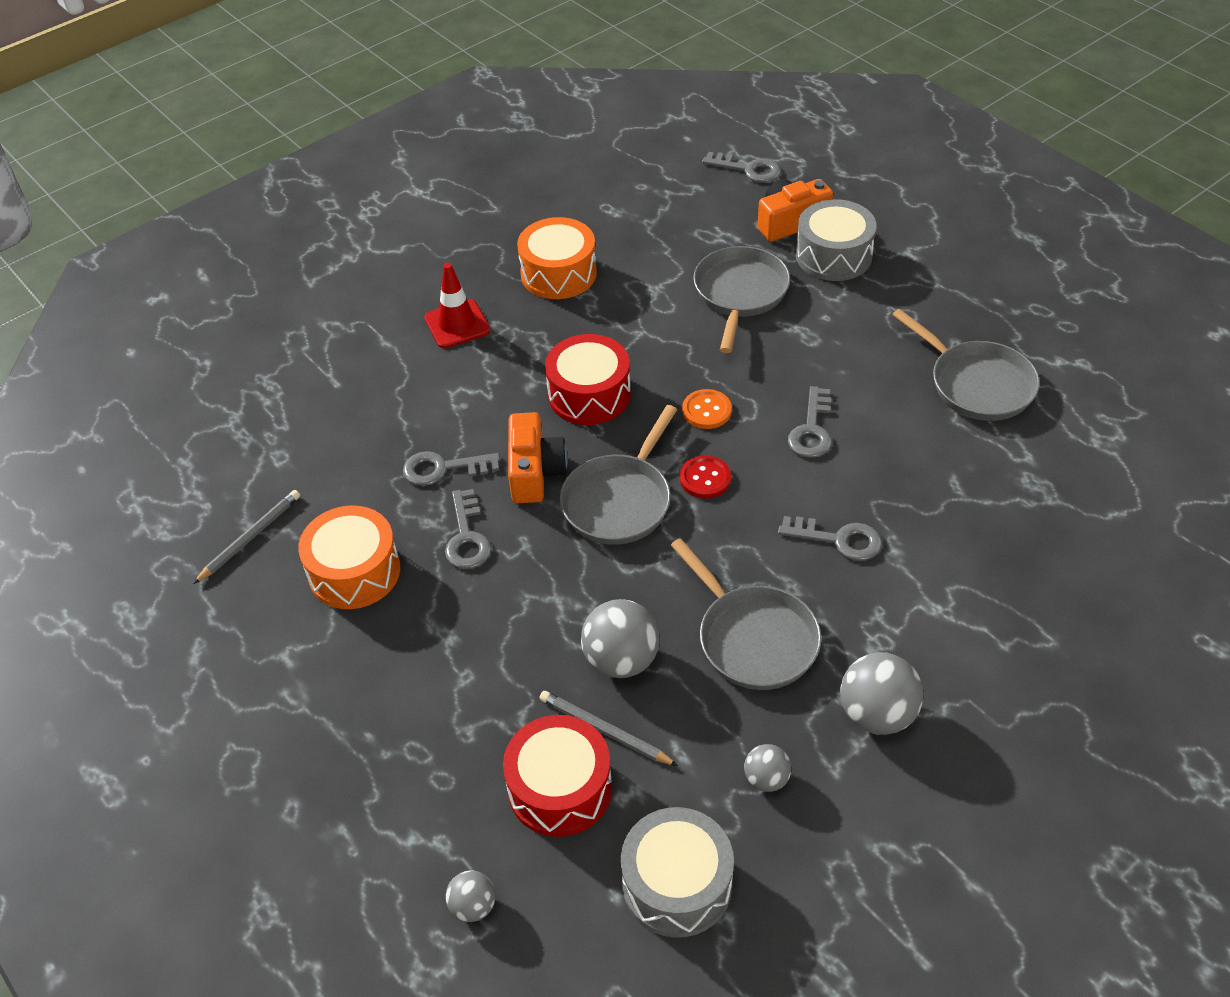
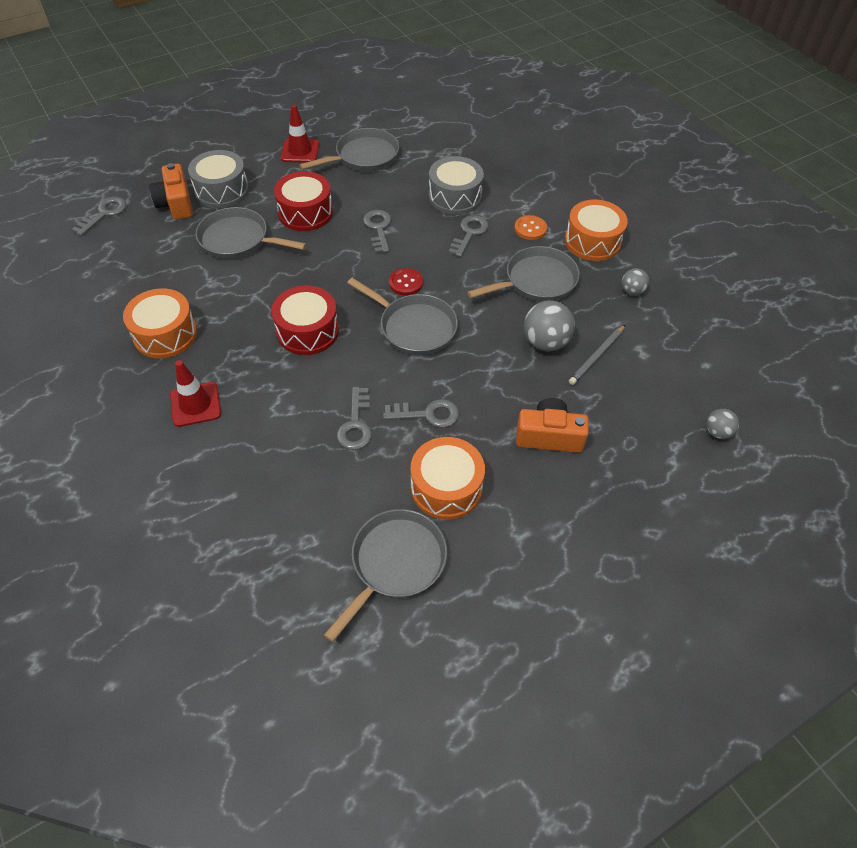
camera: 85 degrees left, 5 degrees up
(250, 537) = (395, 563): grey pencil -> grey pan
(535, 472) = (375, 369): orange camera -> orange camera (549, 436)
(560, 788) = (637, 382): red drum -> red drum (305, 213)
(677, 884) = (697, 337): grey drum -> grey drum (455, 197)
(706, 410) = (345, 273): orange button -> orange button (530, 229)
(812, 430) = (378, 228): grey key -> grey key turned 120 degrees counterclockwise
(877, 714) = (592, 241): grey ball -> orange drum
(956, 312) = (300, 151): none -> red traffic cone

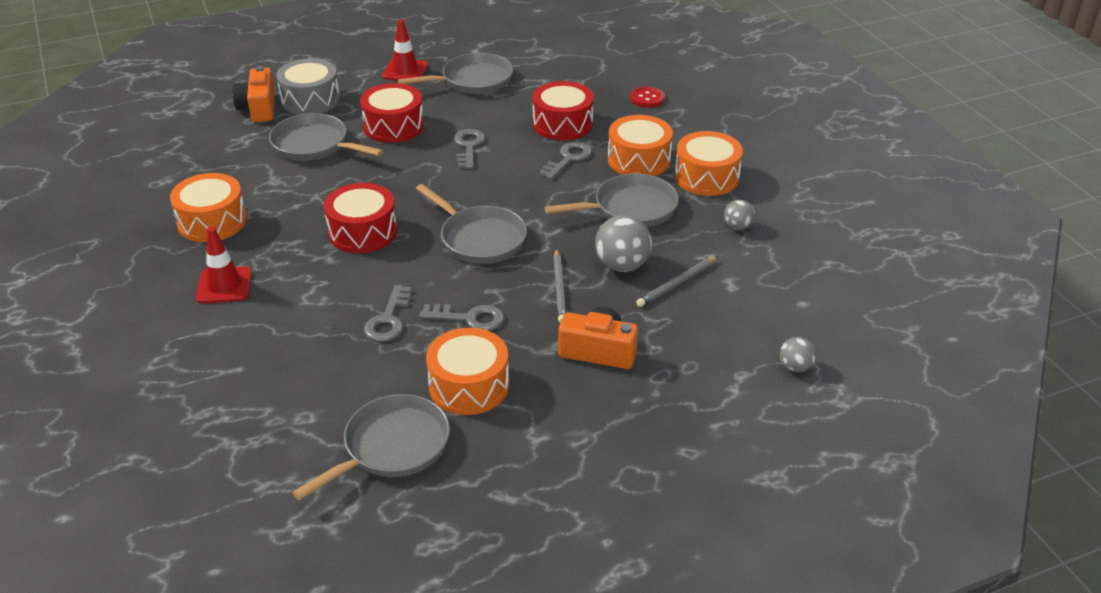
camera: 10 degrees right, 15 degrees down
(104, 214) = (181, 112): grey key -> none
(406, 283) = (483, 198): red button -> red button (647, 98)
(455, 197) = (562, 124): grey drum -> red drum
(498, 372) = (559, 288): none -> grey pencil
(530, 229) = (639, 160): orange button -> orange drum

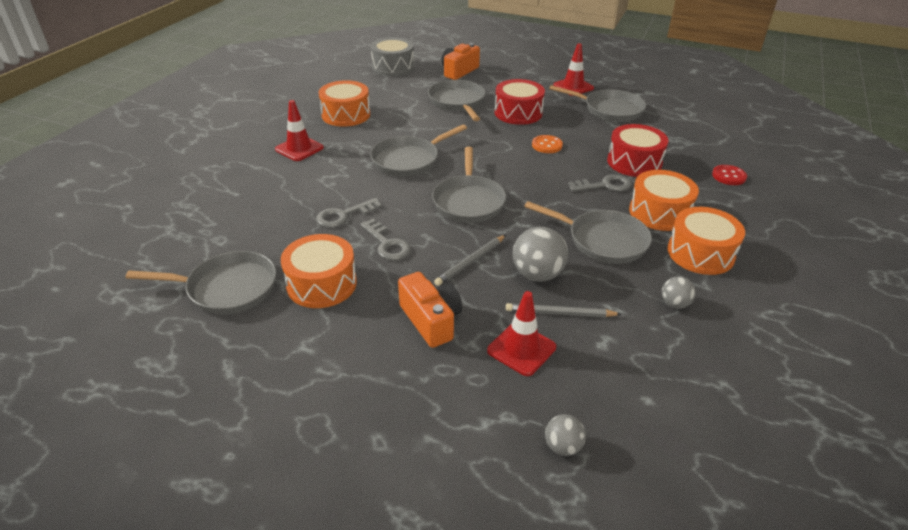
camera: 45 degrees right, 0 degrees up
(310, 100) = (493, 79): grey drum -> grey drum (393, 67)
(362, 232) = (409, 160): red drum -> grey pan
(468, 147) = (547, 145): grey key -> orange button
(688, 326) = (521, 349): none -> red traffic cone

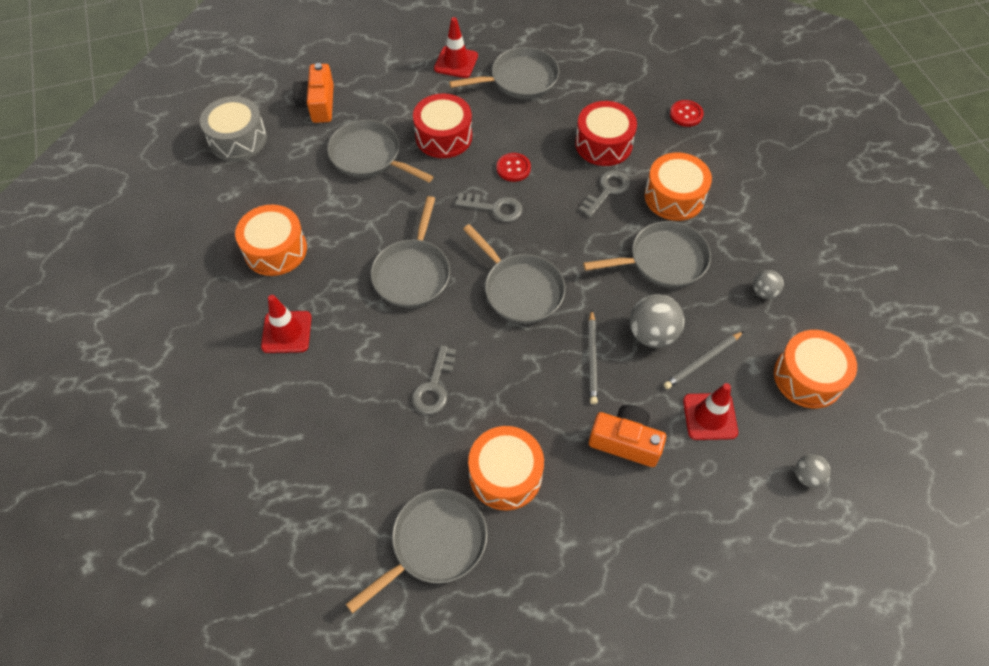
camera: 40 degrees left, 20 degrees up
(387, 244) = (508, 390): grey key -> grey key (494, 208)
(547, 145) = (513, 168): orange button -> red button
(700, 253) = (738, 224): orange drum -> orange drum (808, 377)

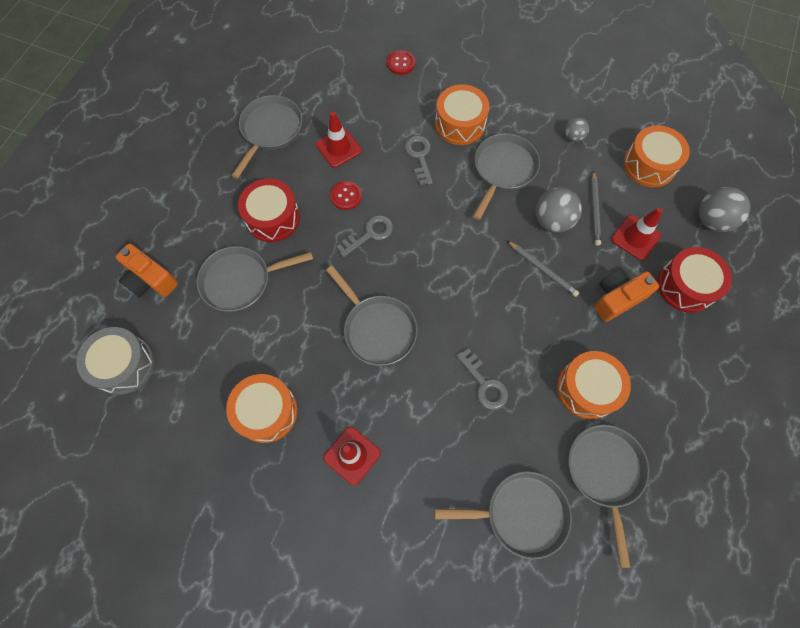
camera: 50 degrees left, 10 degrees up
(456, 62) = (210, 157): red traffic cone -> red traffic cone (338, 148)
(520, 289) = (452, 270): grey pan -> grey pan (520, 514)
(603, 144) = (378, 127): red drum -> red drum (686, 286)
(807, 476) = (712, 220): grey ball -> grey ball, size x1.78

